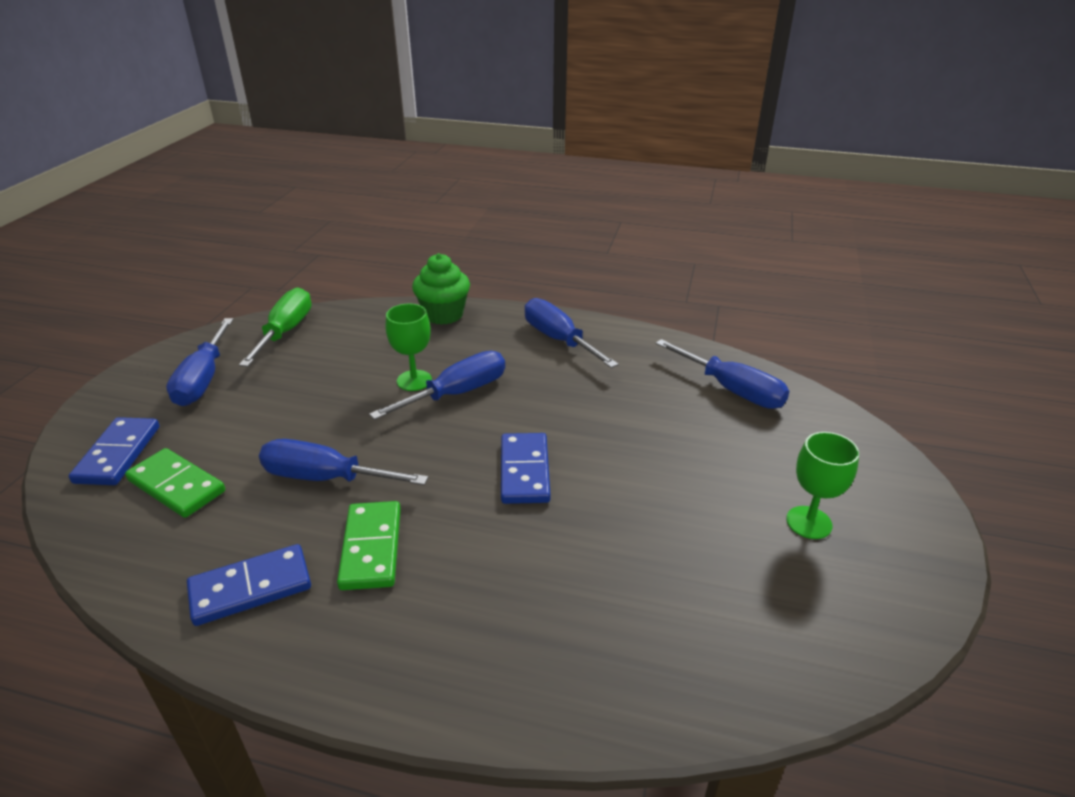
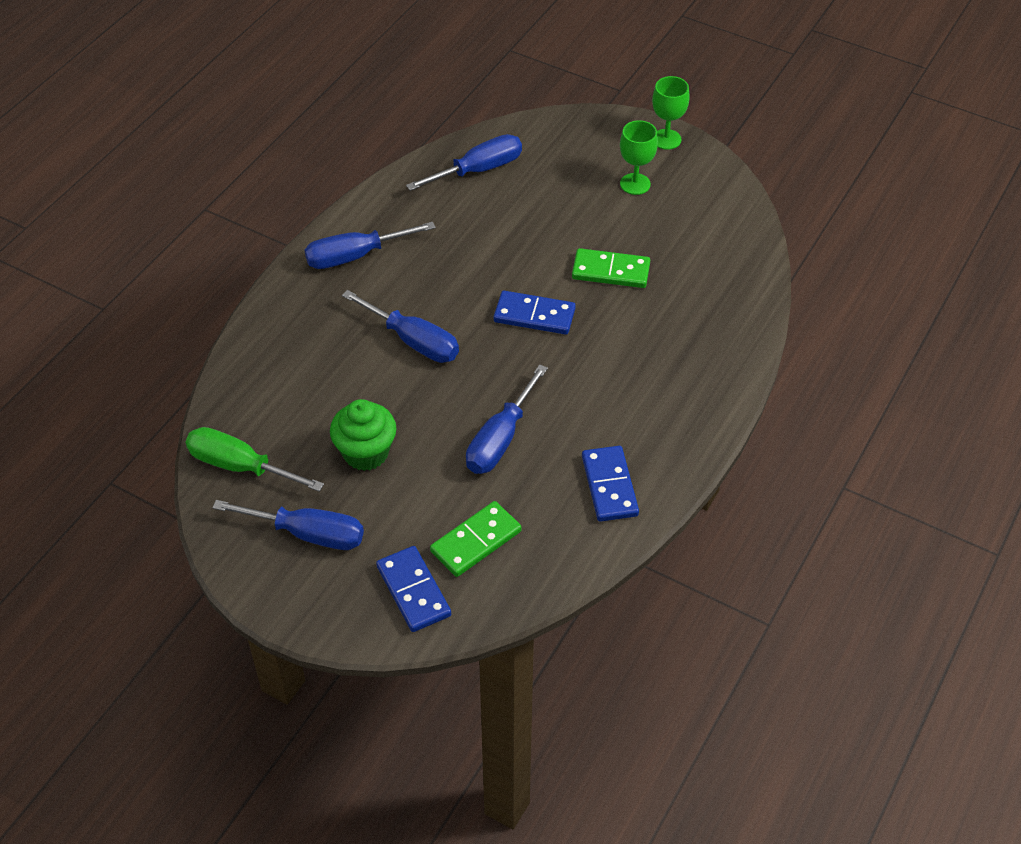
camera: 75 degrees left, 15 degrees up
(118, 454) = (413, 591): blue domino -> blue domino turned 45 degrees clockwise
(371, 548) = (590, 415): green domino -> green domino (610, 271)
(414, 380) = (380, 369): green goblet -> green goblet (666, 139)
(443, 314) = (266, 333): green cupcake -> green cupcake (366, 453)
(457, 393) = (413, 341): blue screwdriver -> blue screwdriver turned 150 degrees clockwise

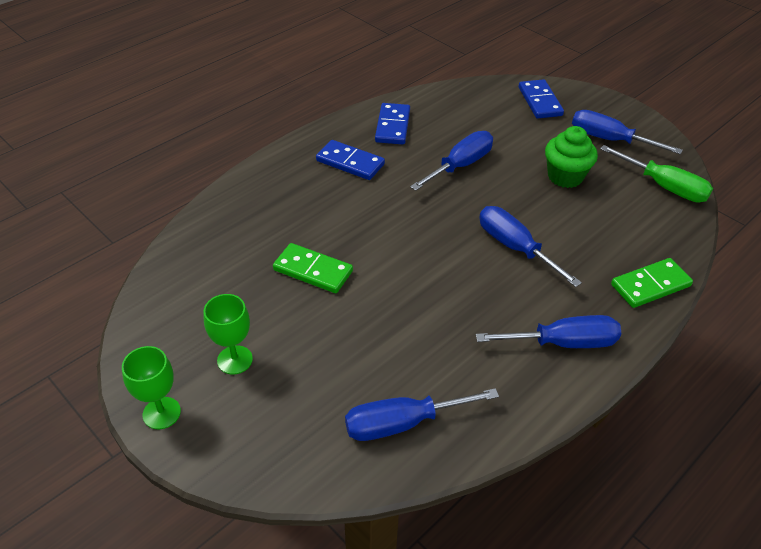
camera: 165 degrees left, 5 degrees down
(476, 541) = (494, 116): green domino -> green domino (650, 285)
(534, 315) = (401, 246): blue domino -> blue domino (350, 162)

